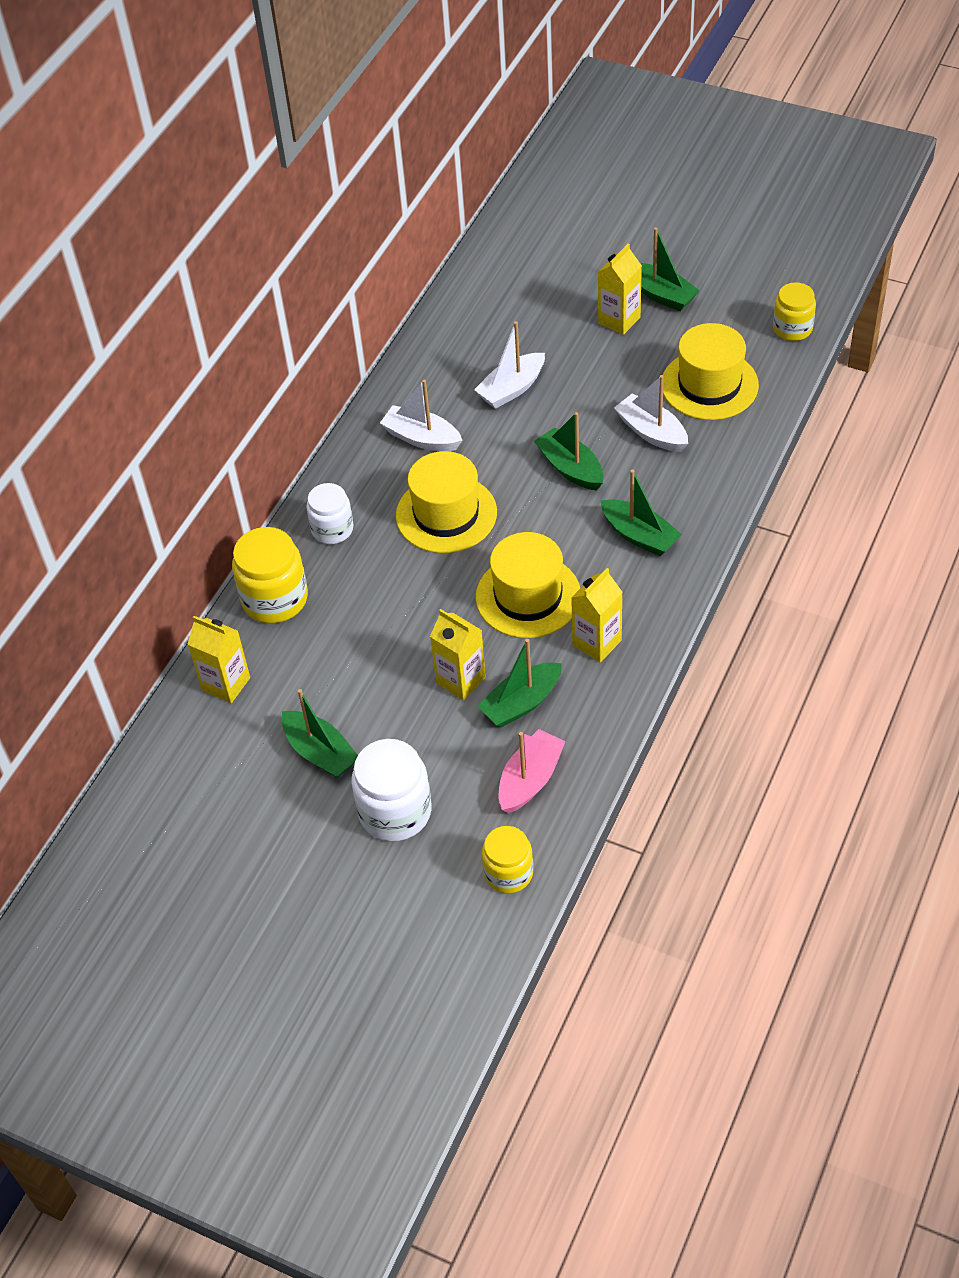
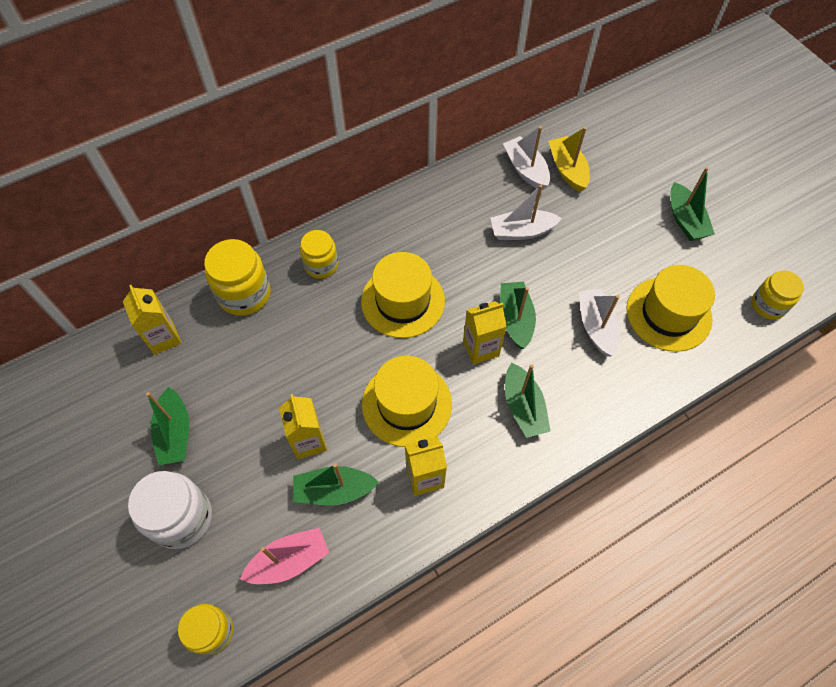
camera: 30 degrees right, 10 degrees up
(332, 529) = (321, 265): white jar -> yellow jar
(421, 438) = (432, 232): white boat -> white boat (525, 169)
(510, 308) = (567, 169): none -> yellow boat
(619, 320) = (639, 222): yellow carton -> yellow carton (481, 348)

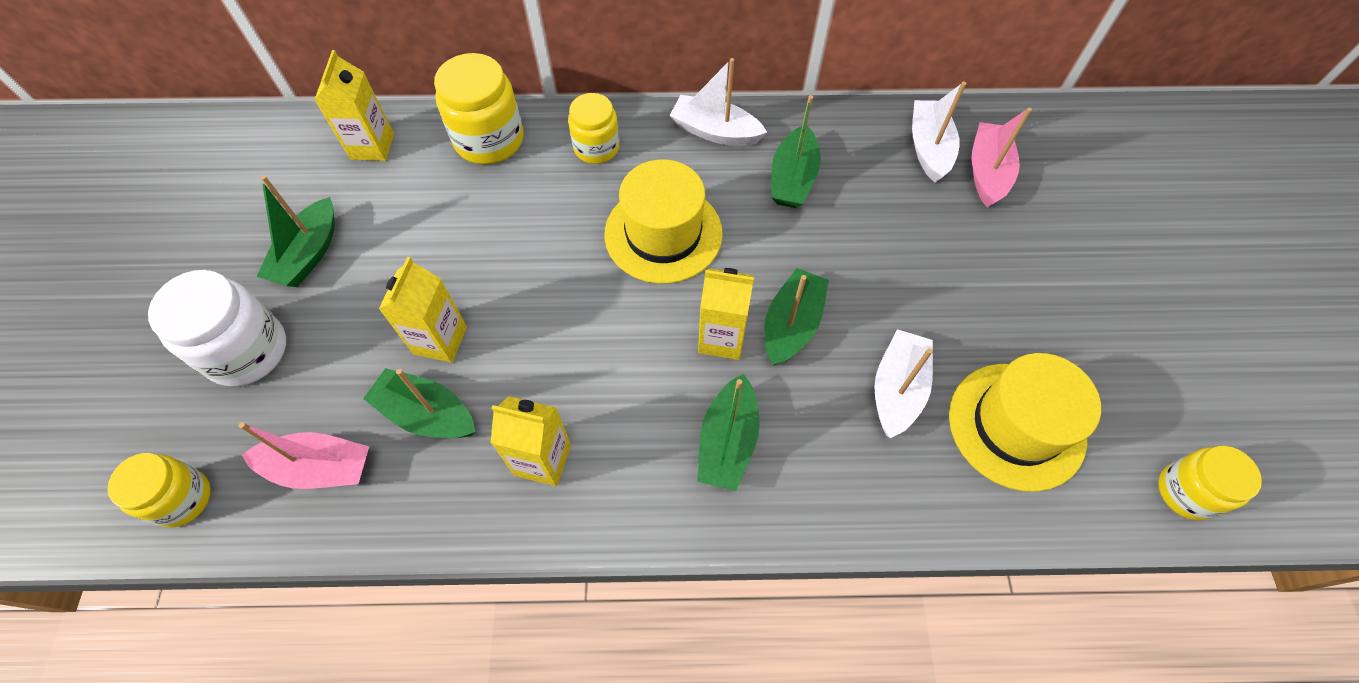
camera: 30 degrees right, 0 degrees up
(407, 404) = (583, 358): yellow hat -> none
(522, 231) = (873, 221): white boat -> white boat (715, 131)
(567, 169) = (987, 172): yellow boat -> pink boat
(685, 220) = (1123, 312): green boat -> green boat (792, 179)

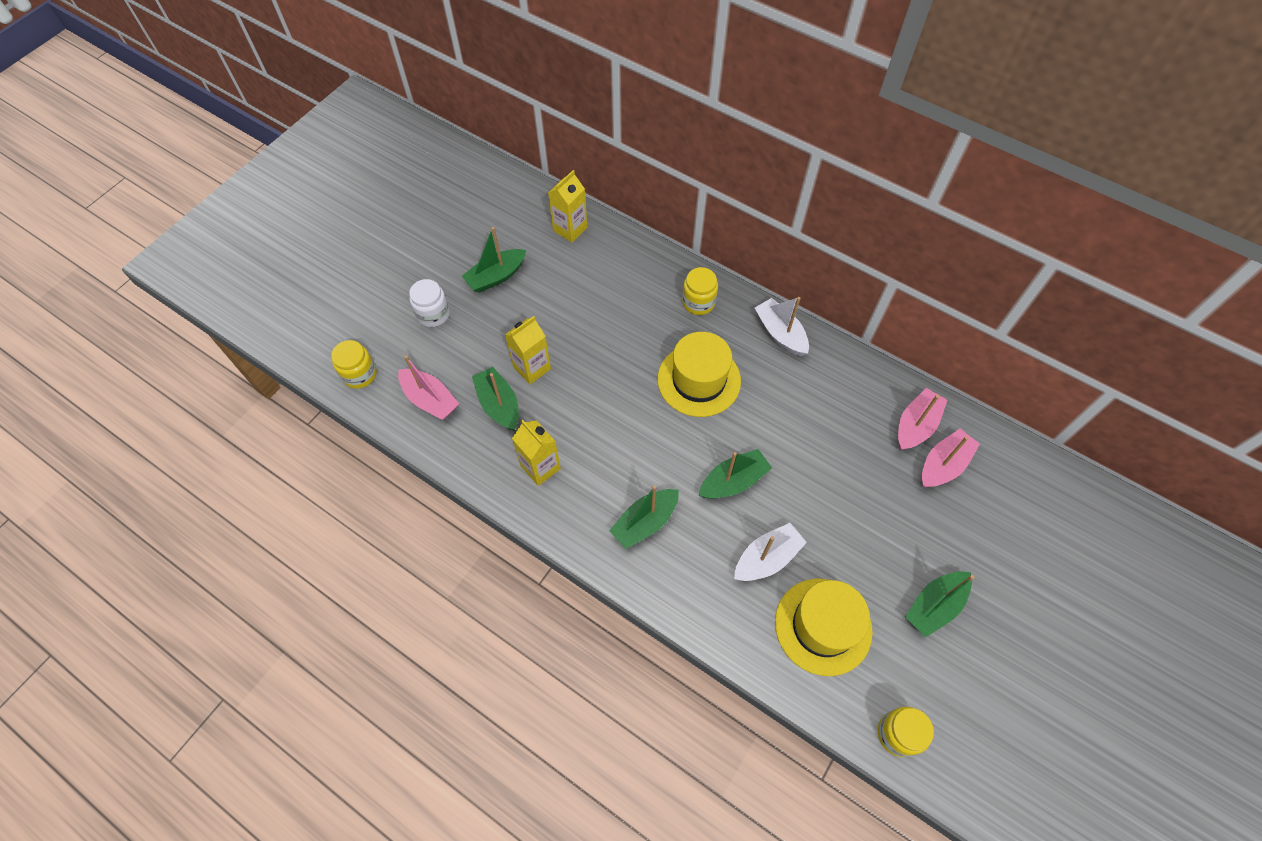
camera: 35 degrees right, 0 degrees up
(247, 351) = (433, 314): white jar -> white jar, size x0.65
(489, 139) = (638, 261): yellow jar -> none
(722, 338) = (686, 463): yellow carton -> none
(792, 179) = (806, 392): green boat -> green boat (934, 606)
(929, 148) = (916, 425): white boat -> pink boat

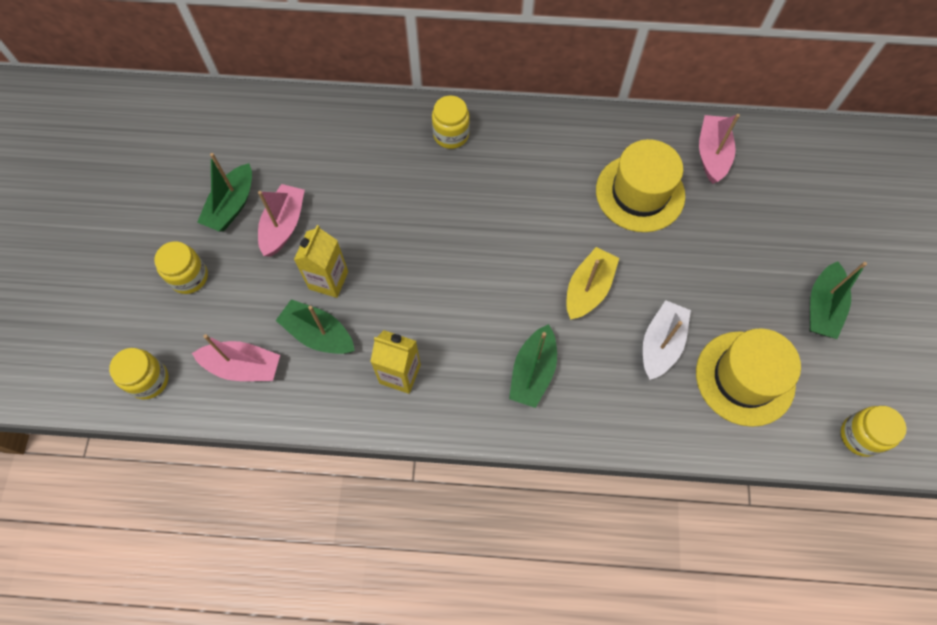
camera: 30 degrees left, 5 degrees up
(433, 314) = (189, 277): white jar -> yellow jar
(570, 229) = (278, 121): yellow carton -> none
(699, 380) = (498, 210): yellow hat -> yellow hat (640, 193)
(733, 481) = (588, 289): green boat -> yellow boat
(780, 333) = (544, 128): white boat -> none
(943, 465) = (755, 178): pink boat -> pink boat (284, 225)

